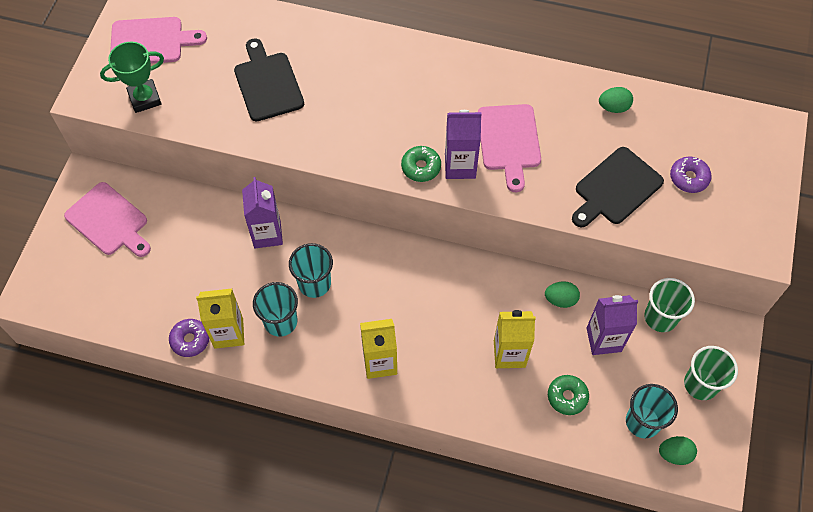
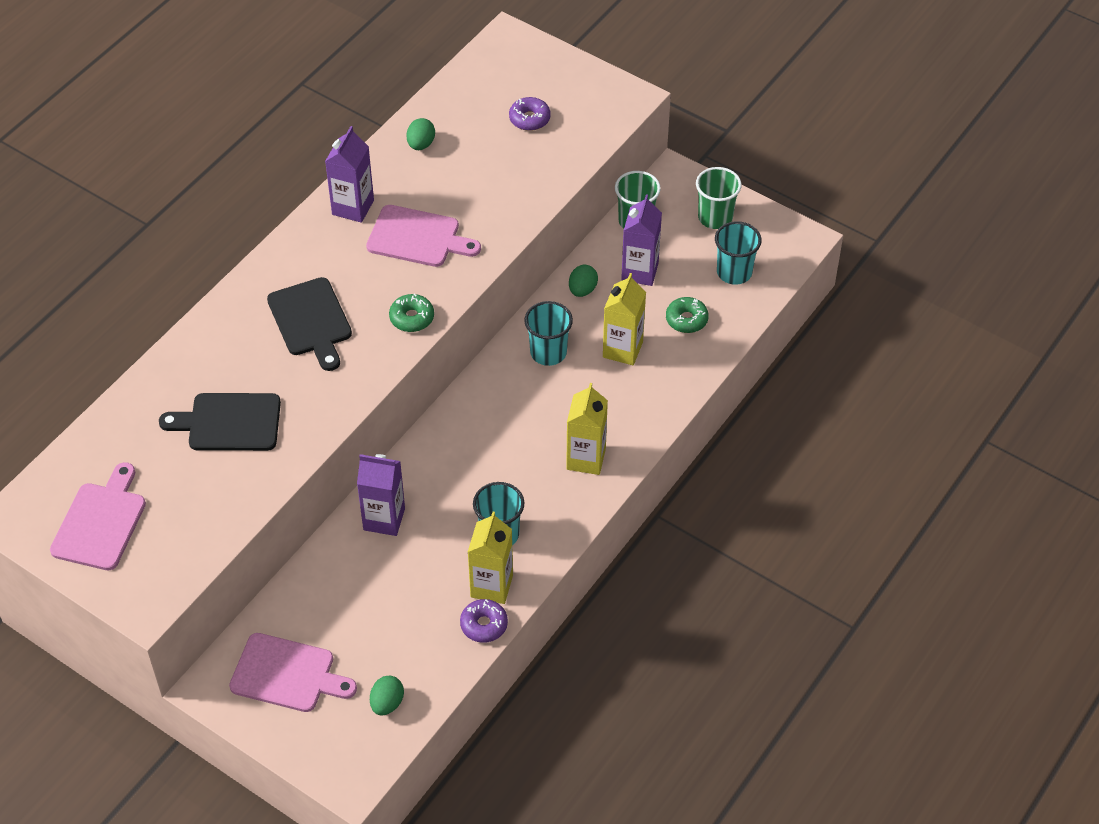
camera: 70 degrees left, 10 degrees down
(109, 221) = (287, 674): pink cutting board -> pink cutting board turned 45 degrees clockwise
(145, 98) = (183, 546): green trophy -> none
(314, 283) = (467, 491): turquoise cup -> turquoise cup (548, 352)
(460, 166) = (427, 286): purple carton -> purple carton (353, 207)
(615, 188) = (514, 175): black cutting board -> black cutting board (311, 321)
(674, 454) = (774, 261): green egg -> green egg (387, 703)

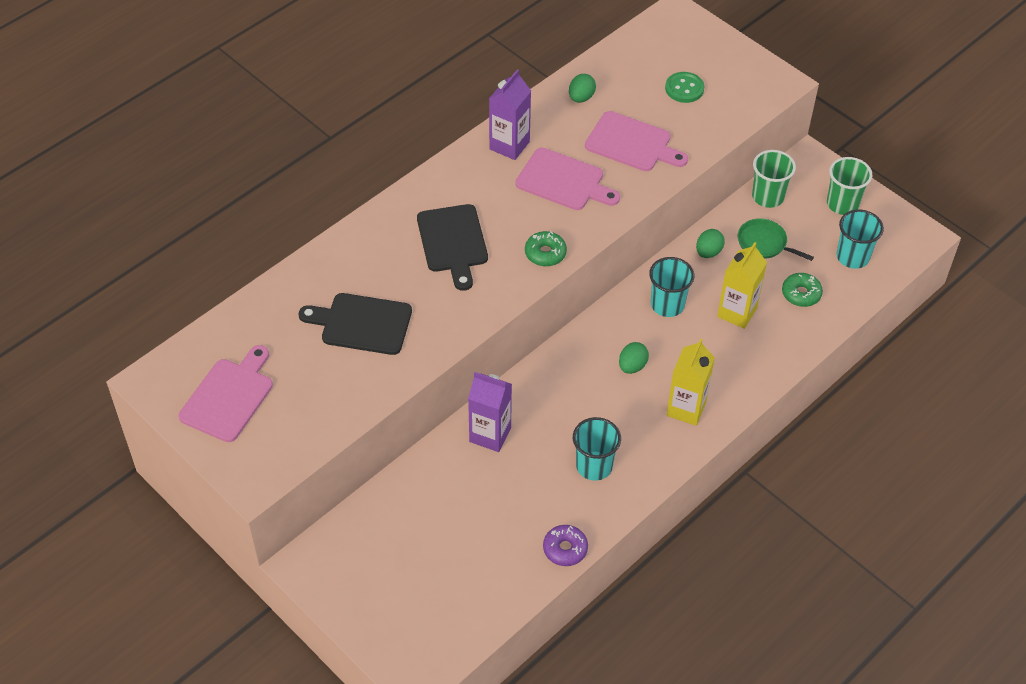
camera: 10 degrees right, 0 degrees up
(287, 674) = (376, 564): pink cutting board -> pink cutting board (632, 143)
(387, 703) = (462, 608): green egg -> green egg (632, 366)
(491, 586) = (578, 513): yellow carton -> none
(529, 119) = (684, 88): purple donut -> green button
(640, 271) = (764, 243): purple carton -> green pan

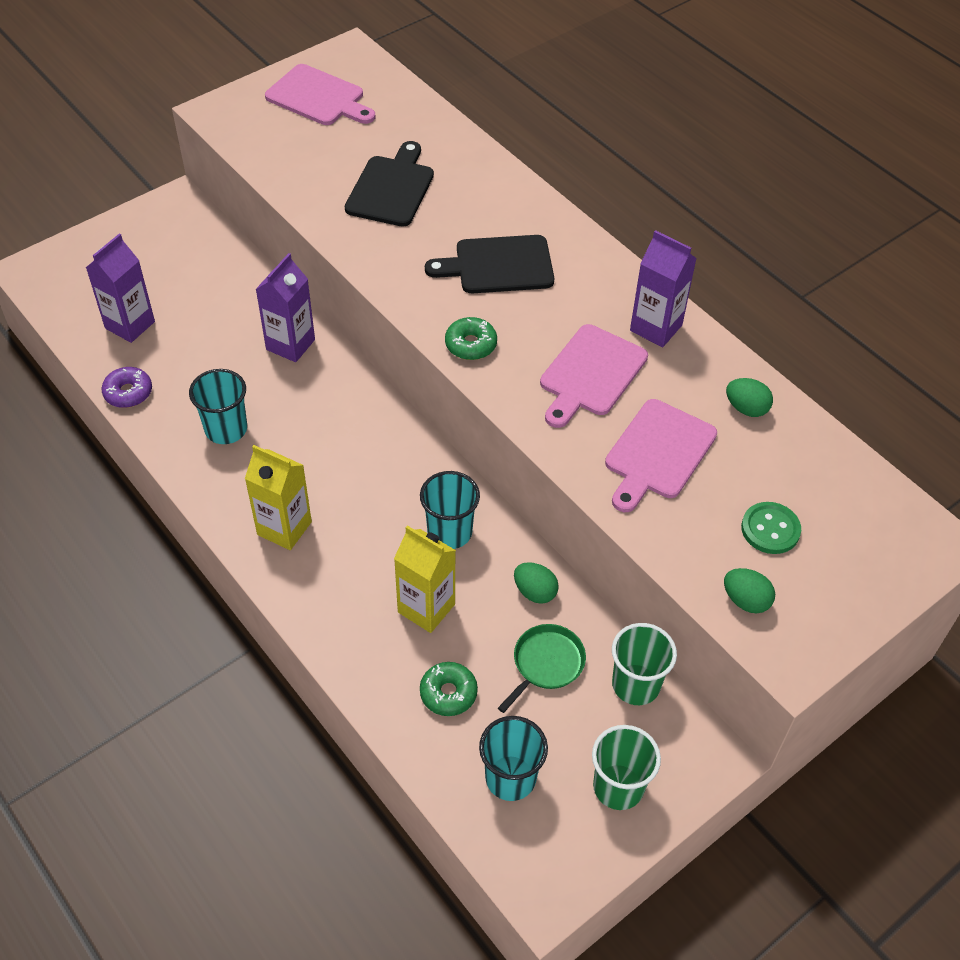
camera: 95 degrees right, 0 degrees up
(481, 567) = (130, 325): none -> purple carton
(632, 366) = (359, 482): green egg -> green egg (745, 600)

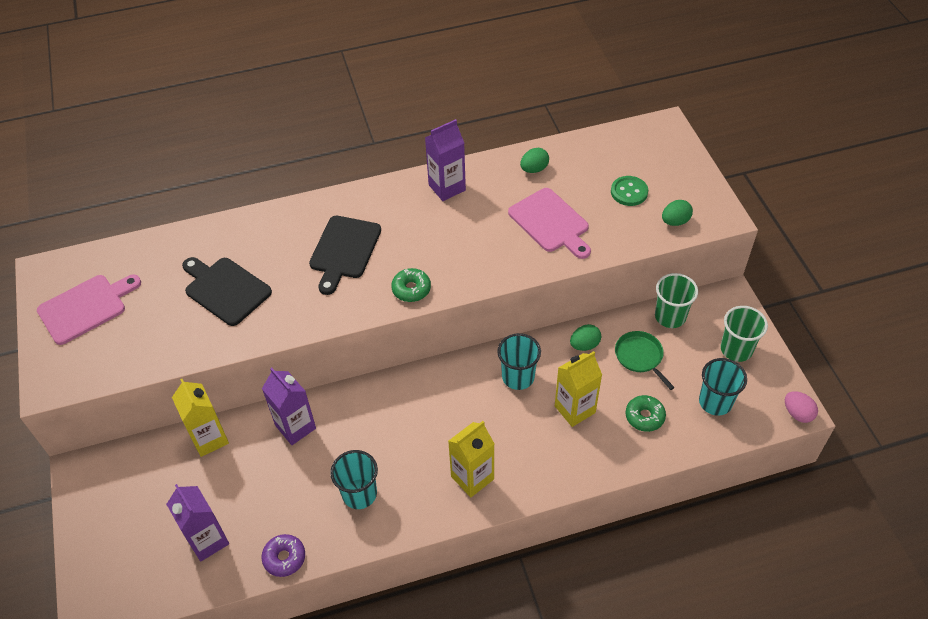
camera: 65 degrees left, 0 degrees up
(248, 281) = (209, 439): none -> yellow carton
(538, 897) = (797, 413): none -> pink egg
(591, 374) = (470, 233): pink cutting board -> none

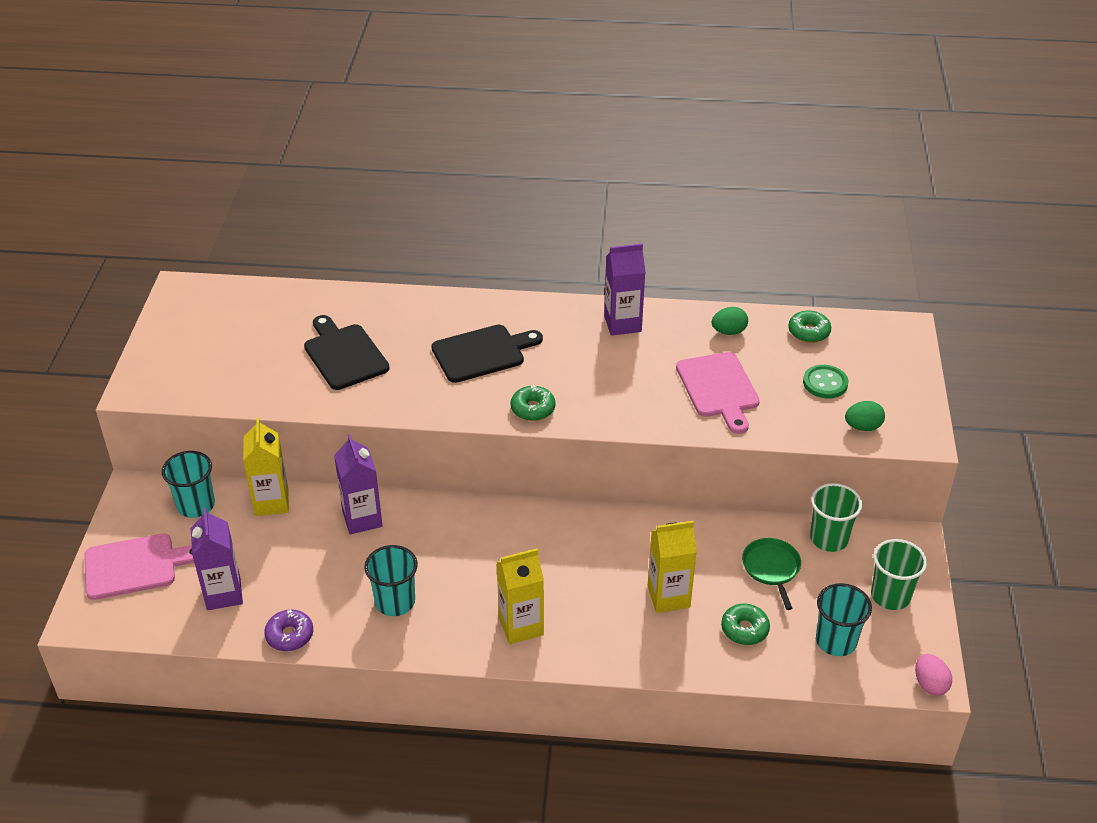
camera: 20 degrees right, 10 degrees down
(86, 307) = (203, 332): pink cutting board -> pink cutting board (135, 566)
(344, 250) = (482, 353): black cutting board -> black cutting board turned 150 degrees counterclockwise
(518, 377) = (622, 545): turquoise cup -> turquoise cup (196, 505)
(584, 345) = (713, 537): green egg -> none
(595, 151) = (808, 332): none -> green donut

